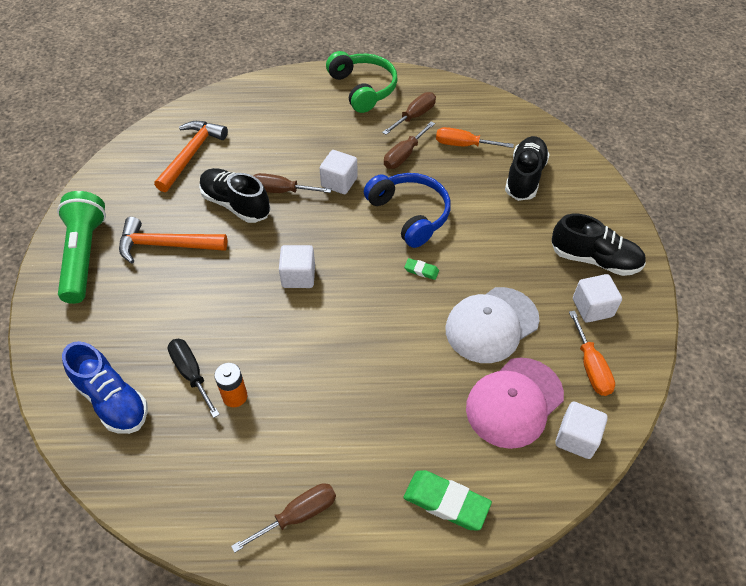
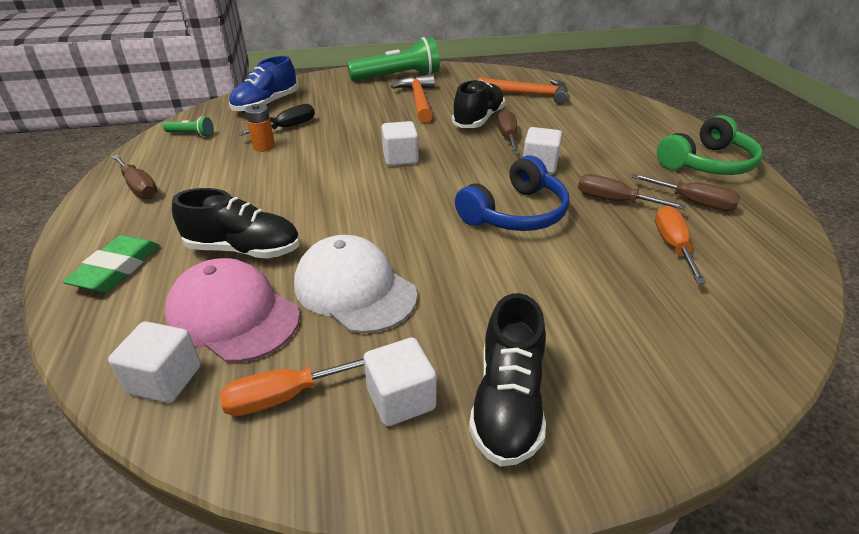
camera: 80 degrees right, 15 degrees down
(172, 480) = (191, 134): none -> green flashlight
(421, 270) = (429, 228): green eraser -> none
(524, 177) = (650, 310): black shoe -> black shoe (244, 249)

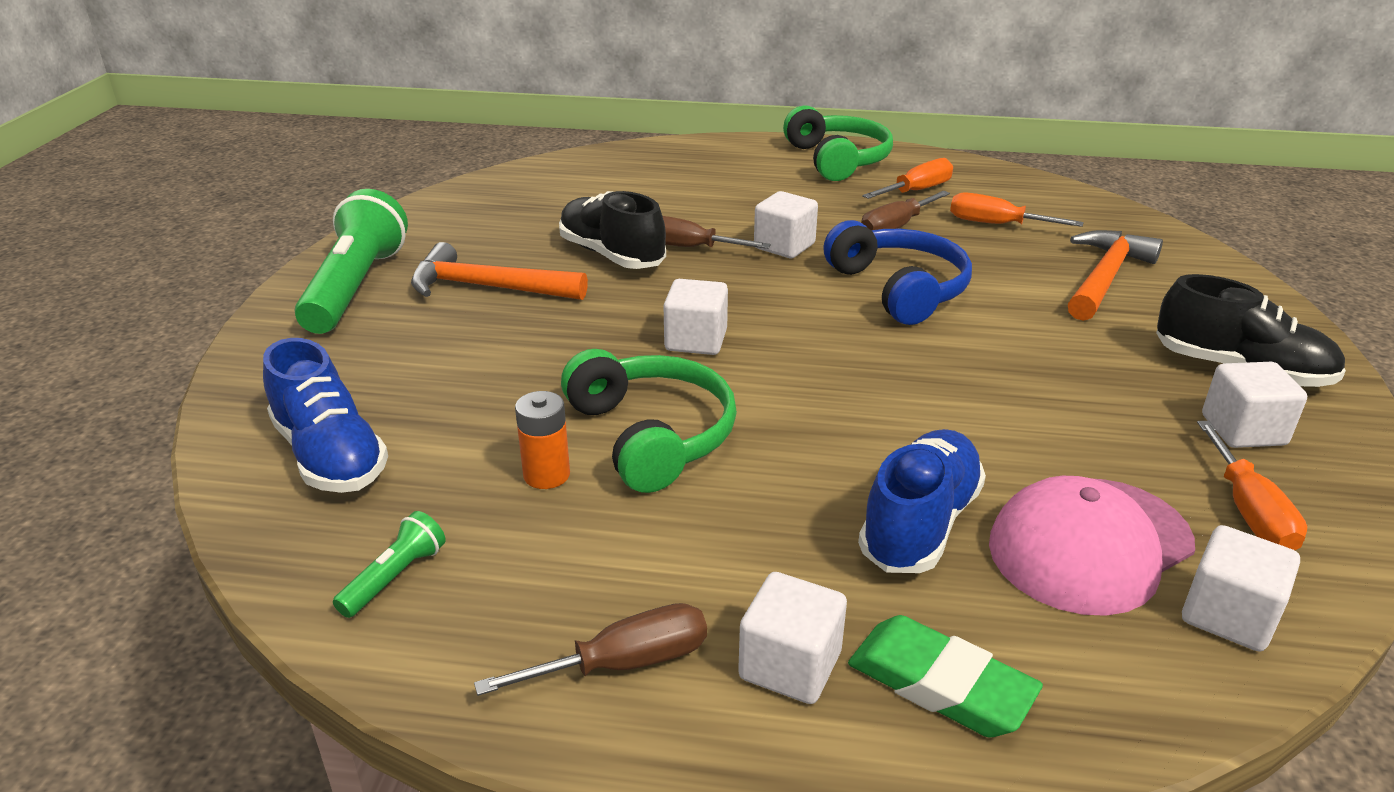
camera: 70 degrees left, 5 degrees down
(134, 225) = (790, 665): none -> white cube
(244, 249) = (919, 524): black shoe -> blue shoe
(288, 127) = (478, 437): black screwdriver -> none
(303, 163) = (652, 435): none -> green headphones
(354, 289) = (1043, 432): white cap -> none
(528, 95) = (558, 201): orange hammer -> orange hammer (1104, 277)
(693, 202) = (917, 191): brown screwdriver -> orange screwdriver

